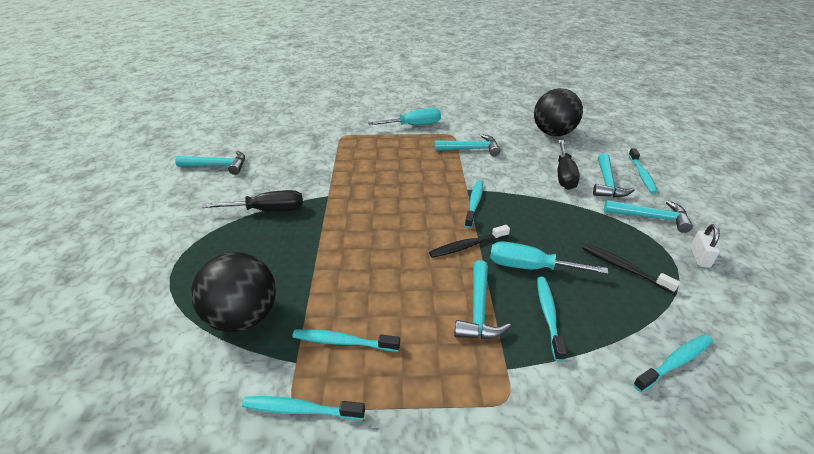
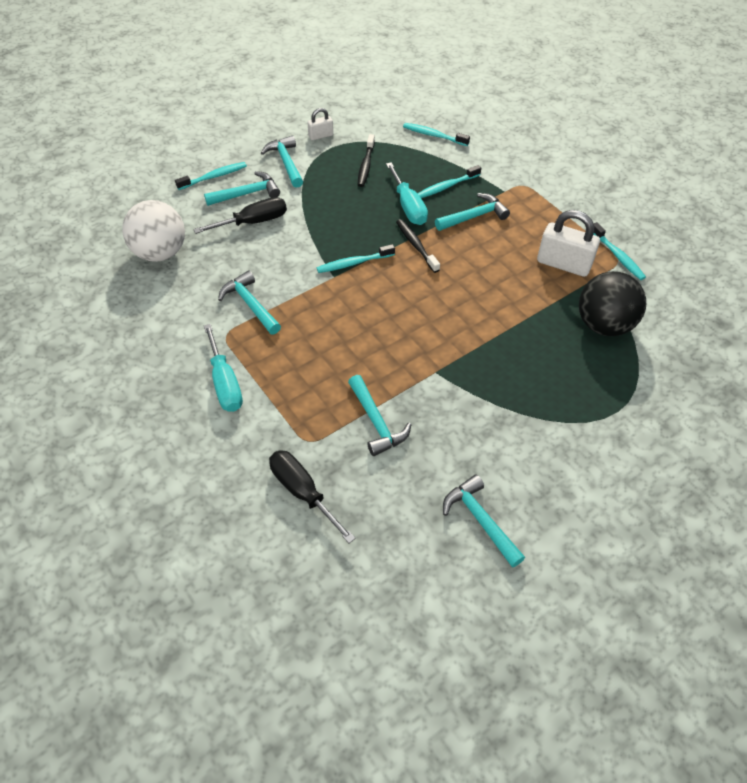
camera: 125 degrees left, 15 degrees up
(268, 210) = (499, 402): black screwdriver -> black screwdriver (303, 492)
(324, 159) = (376, 422): none -> turquoise hammer
(343, 342) = (563, 264): turquoise toothbrush -> white padlock
(414, 125) = (225, 383): turquoise screwdriver -> turquoise screwdriver turned 150 degrees counterclockwise
(467, 246) = (416, 245): black toothbrush -> black toothbrush turned 150 degrees counterclockwise
(553, 133) = (160, 253): black ball -> white ball

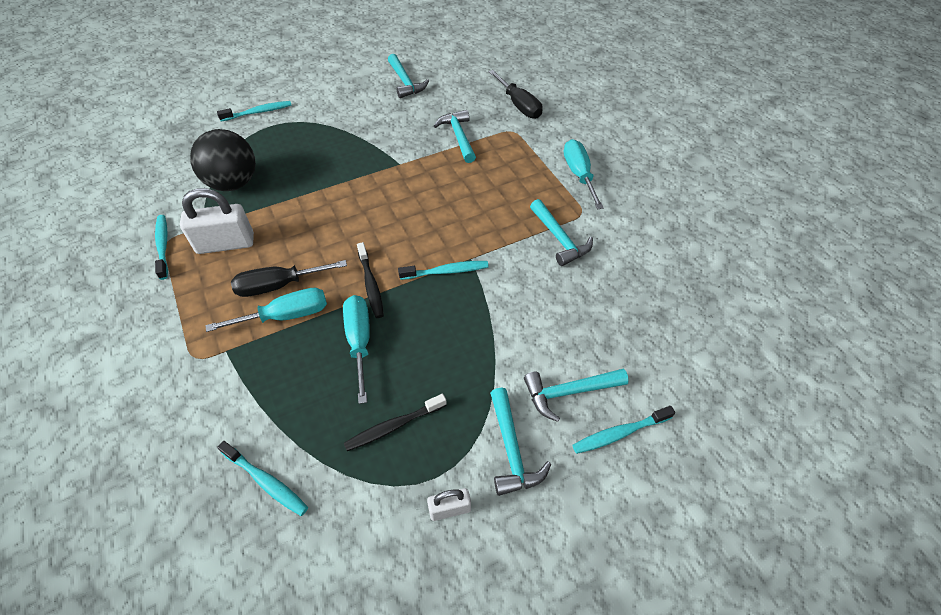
camera: 170 degrees left, 0 degrees up
(160, 253) = (667, 311): white ball -> none
(253, 222) = (559, 342): black screwdriver -> black screwdriver (278, 285)
(366, 165) = (393, 426): black toothbrush -> black toothbrush turned 135 degrees counterclockwise
(446, 186) = (296, 369): turquoise toothbrush -> turquoise toothbrush (258, 112)
(474, 216) = (286, 316): turquoise hammer -> turquoise screwdriver
(563, 264) = (225, 244): white padlock -> white padlock turned 45 degrees counterclockwise

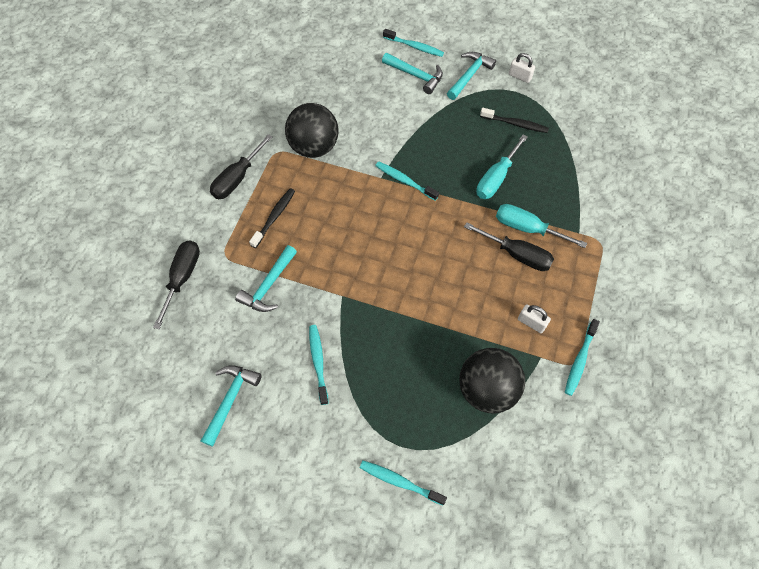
camera: 135 degrees left, 10 degrees up
(225, 244) = (531, 323): white padlock -> white padlock, size x0.53
(266, 482) = (597, 145): turquoise toothbrush -> turquoise toothbrush (318, 362)
(371, 285) = (458, 208): black toothbrush -> black toothbrush (274, 217)
(559, 239) = (314, 147): turquoise hammer -> black ball
(579, 174) = (237, 178): turquoise screwdriver -> black screwdriver

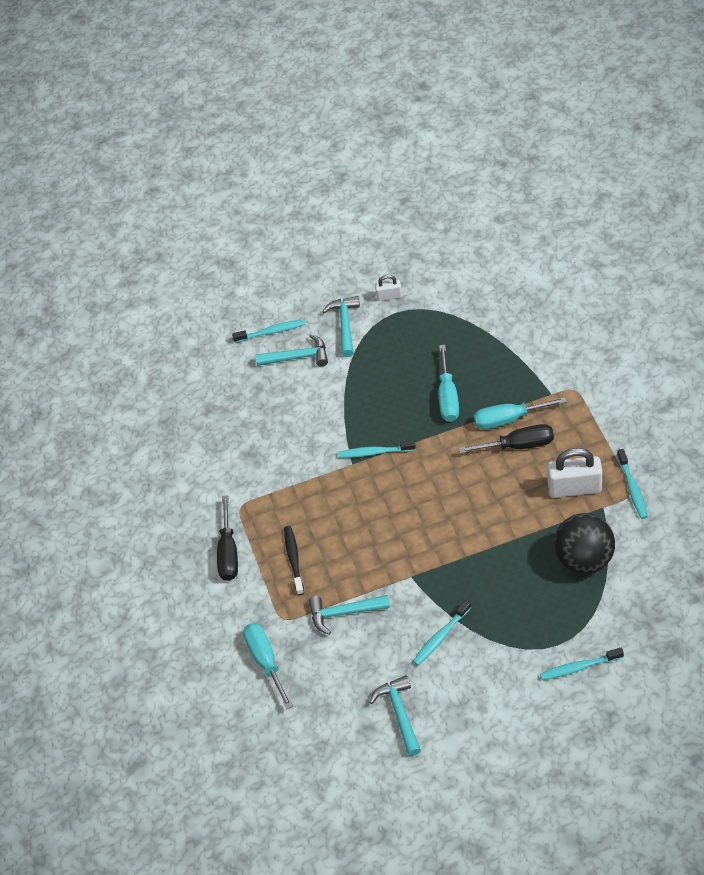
camera: 30 degrees left, 10 degrees down
(182, 278) = (266, 661): black screwdriver -> turquoise screwdriver
(269, 285) = (344, 613): turquoise hammer -> turquoise hammer turned 90 degrees clockwise
(314, 147) = (269, 480): black ball -> none
(318, 362) = (440, 636): turquoise toothbrush -> turquoise toothbrush turned 90 degrees counterclockwise
(515, 124) = (422, 340): black toothbrush -> none
(531, 323) = (574, 488): white padlock -> white padlock, size x1.88

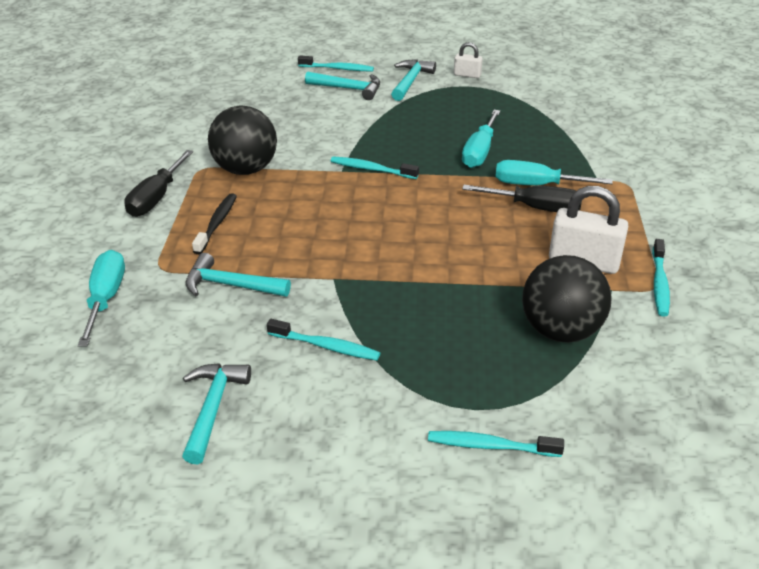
camera: 15 degrees right, 15 degrees down
(276, 493) = (245, 169): none -> black ball
(440, 636) = (326, 346): turquoise toothbrush -> turquoise toothbrush turned 135 degrees counterclockwise

